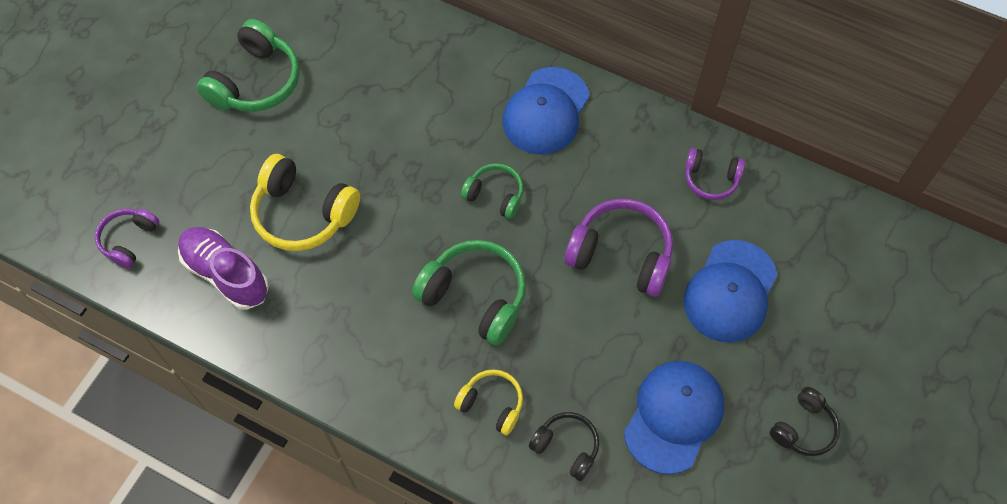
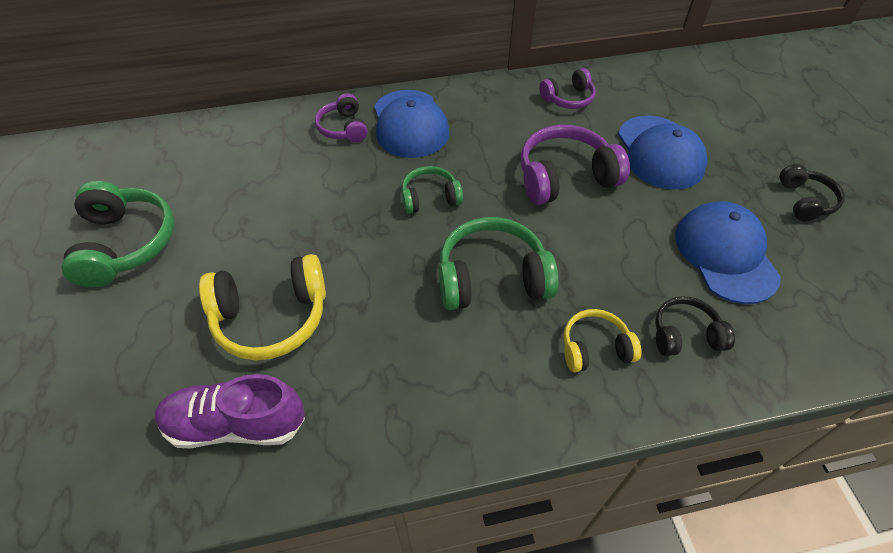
camera: 40 degrees left, 10 degrees down
(129, 240) = (87, 472): purple headphones -> purple headphones (343, 128)

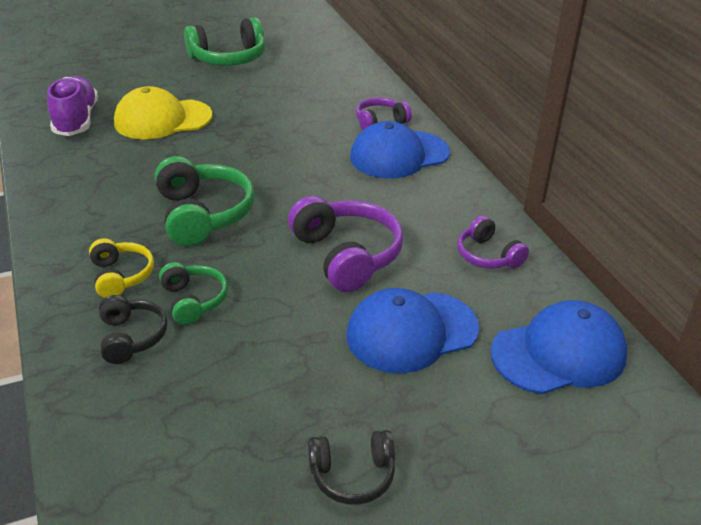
camera: 80 degrees right, 15 degrees down
(271, 317) = (163, 119): yellow headphones -> yellow cap
(430, 198) = (298, 175): green headphones -> green headphones (193, 300)
(725, 254) = (244, 379): blue cap -> blue cap (559, 353)

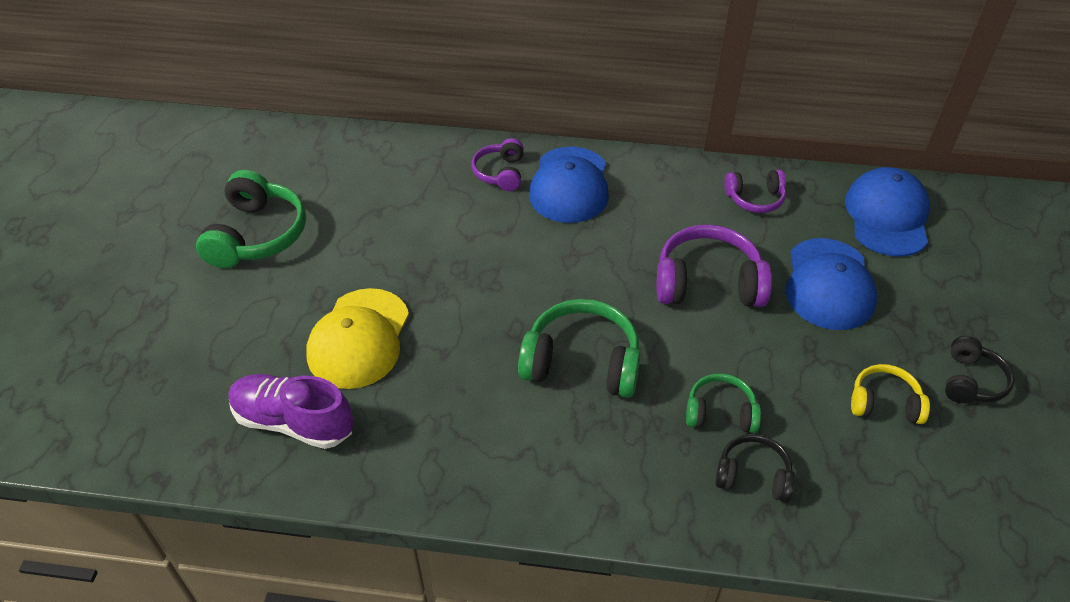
camera: 60 degrees left, 10 degrees up
(121, 276) = (652, 459): yellow headphones -> yellow headphones (884, 403)

